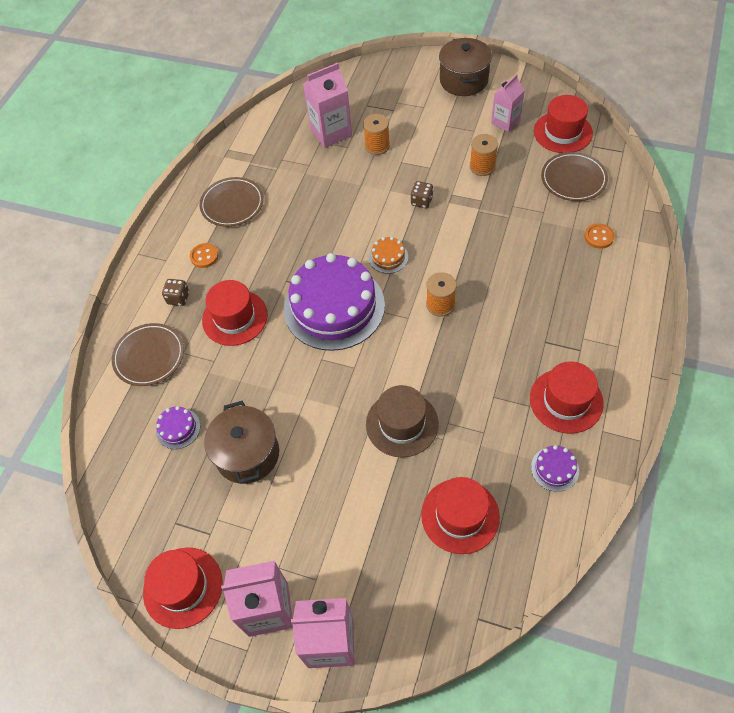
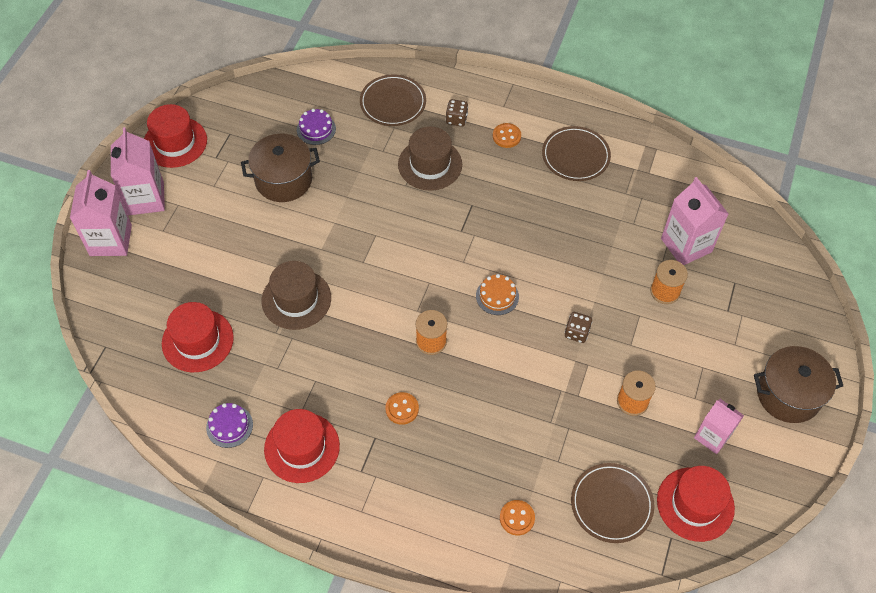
camera: 85 degrees right, 0 degrees up
(235, 317) = (430, 164): red hat -> brown hat
(334, 307) = (436, 246): purple cake -> none
(513, 323) = (402, 409): none -> orange button

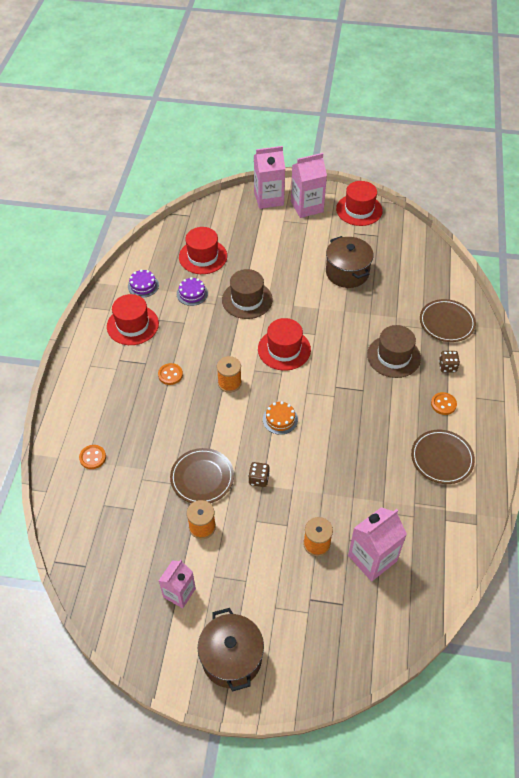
camera: 80 degrees right, 5 degrees down
(316, 129) = (401, 281): purple cake -> purple cake (192, 294)
(611, 504) = (110, 520): brown plate -> brown plate (202, 477)
(695, 504) = (116, 582): red hat -> red hat (284, 349)

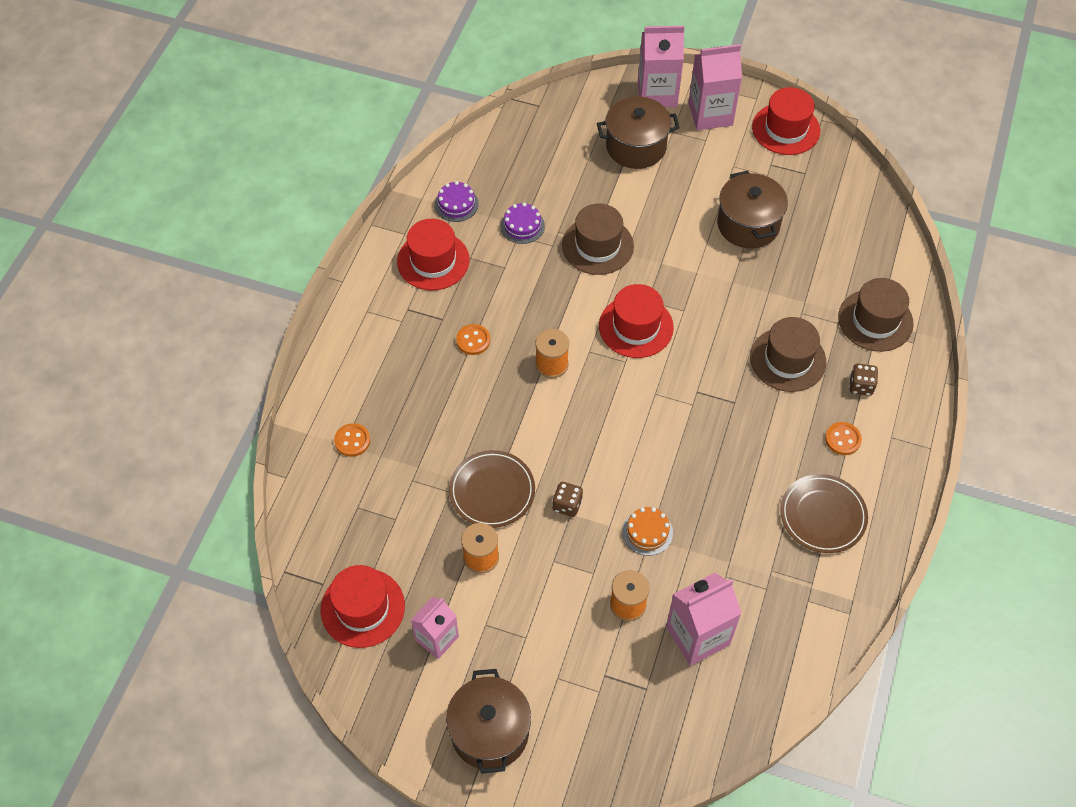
camera: 10 degrees right, 5 degrees up
(203, 256) = (547, 172): red hat -> red hat (362, 608)
(261, 233) = (636, 146): none -> brown pot
(280, 419) = (611, 426): orange cake -> orange cake (647, 532)
(446, 322) = (875, 320): brown plate -> brown hat

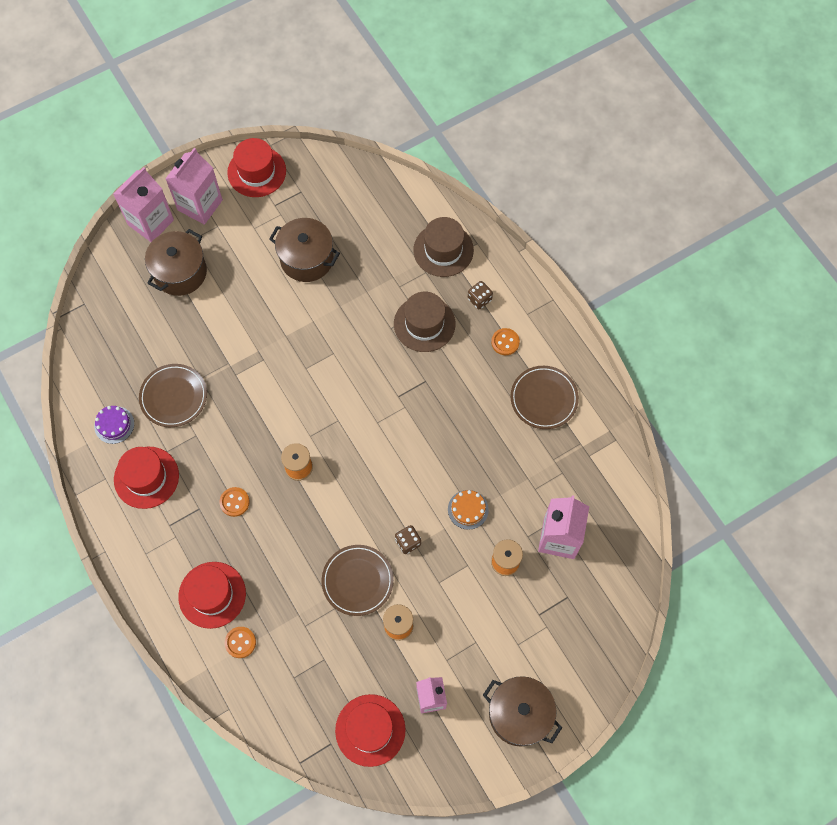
camera: 50 degrees left, 10 degrees up
(522, 226) = (173, 397): purple cake -> brown plate
(597, 245) = (235, 363): brown hat -> none
(636, 327) = (318, 392): red hat -> red hat (212, 595)

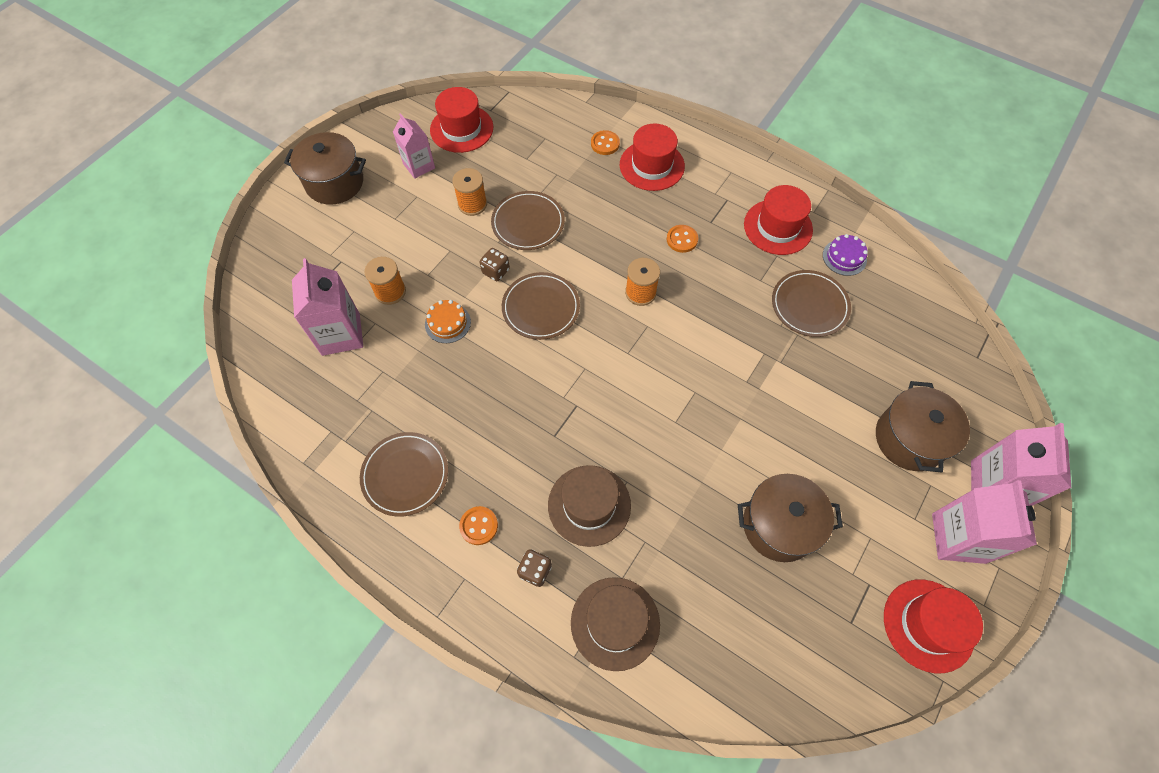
camera: 155 degrees right, 5 degrees down
(386, 490) = (541, 308): none -> brown plate

